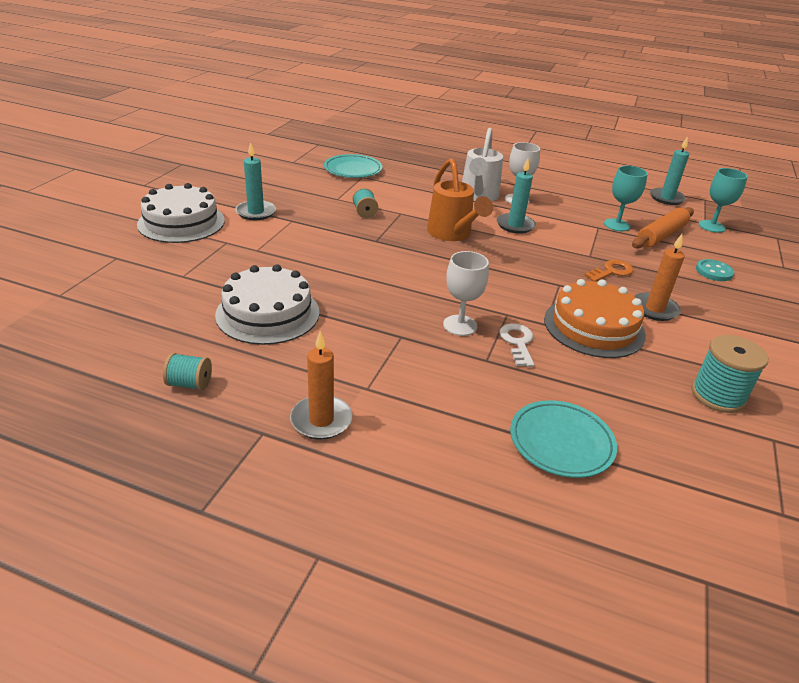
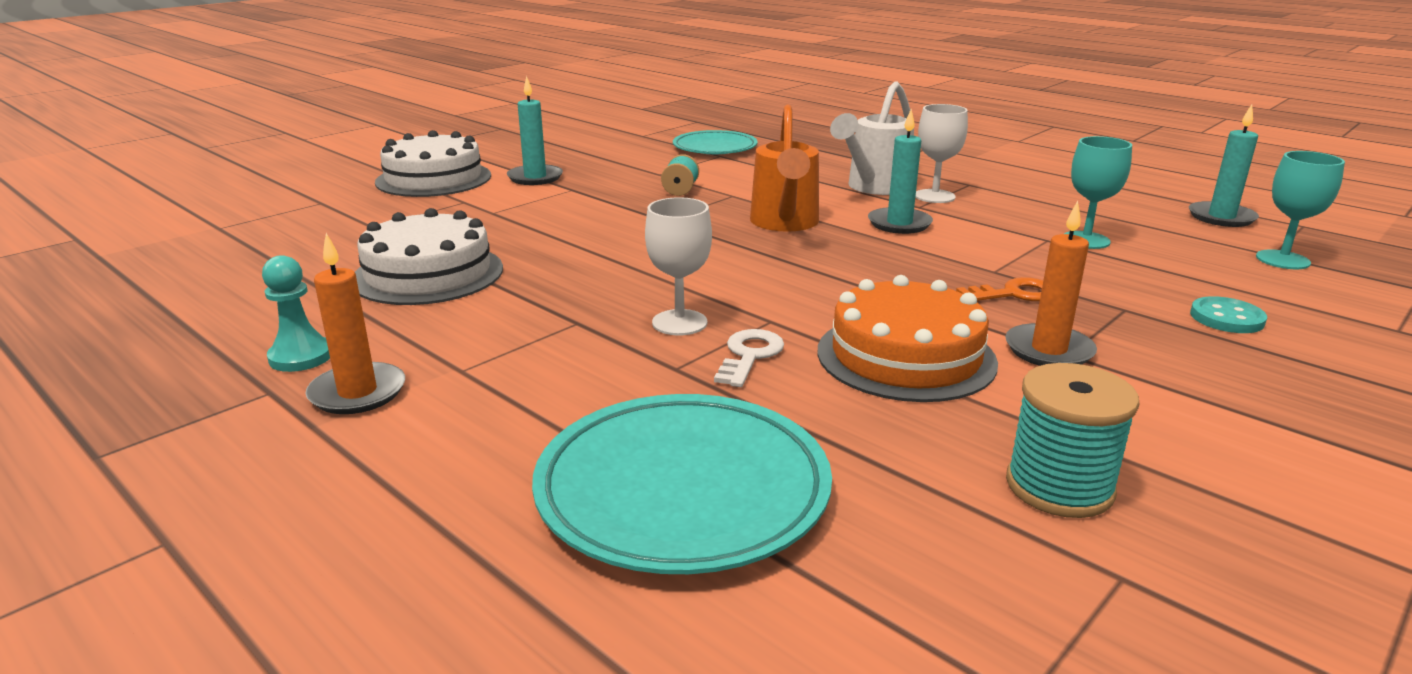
camera: 25 degrees right, 10 degrees down
(190, 384) = (248, 328): turquoise spool -> none
(254, 400) = (301, 357): none -> turquoise pawn
(561, 442) = (682, 490): turquoise plate -> turquoise plate, size x1.55
(661, 235) = (1161, 261): orange rolling pin -> none

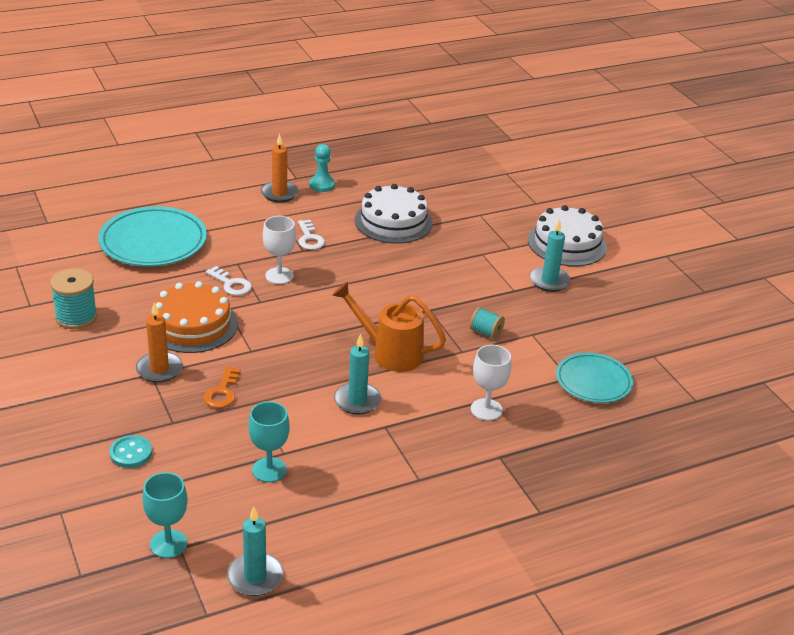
camera: 110 degrees right, 10 degrees up
(532, 324) = (309, 238): none -> white key
(874, 188) = (439, 423): white watering can -> none
(934, 196) = (401, 444): white goblet -> white goblet (486, 409)

